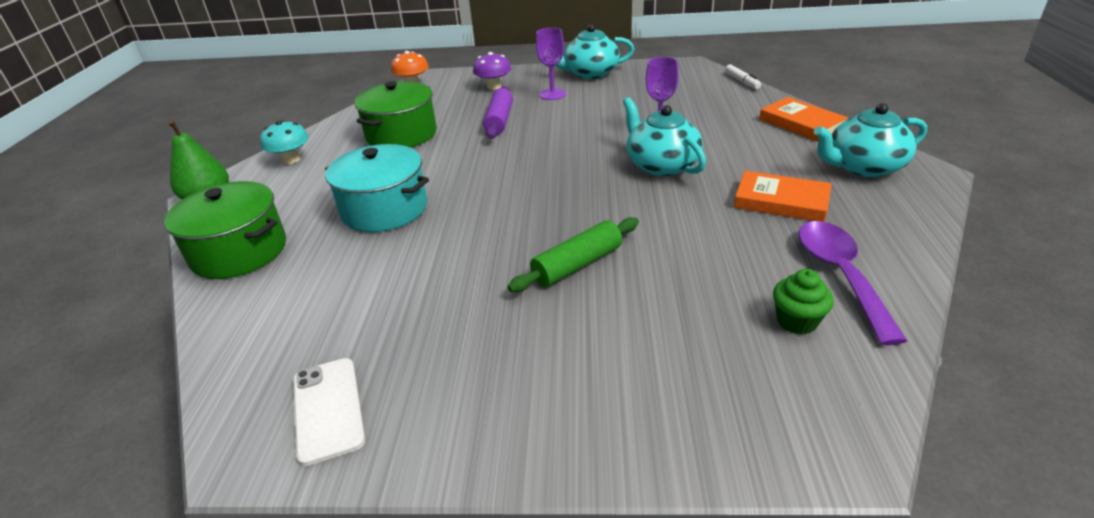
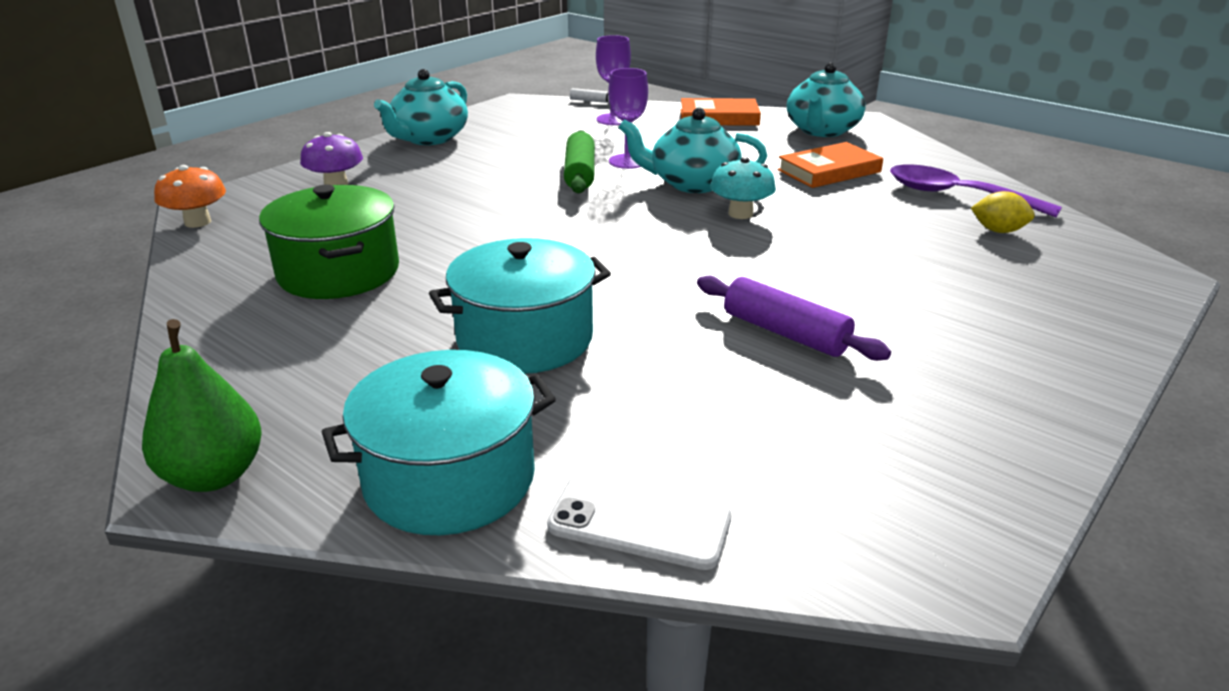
camera: 55 degrees left, 5 degrees down
(239, 251) = (449, 478): green pot -> turquoise pot
(291, 159) = (229, 368): turquoise mushroom -> turquoise mushroom (740, 214)
(328, 409) = (916, 488): white phone -> white phone (639, 522)
(499, 120) = (436, 211): purple rolling pin -> purple rolling pin (785, 333)
(552, 94) = (436, 169): purple goblet -> purple goblet (613, 119)
(577, 265) = (812, 276): green rolling pin -> green rolling pin (580, 173)
(796, 321) = (998, 231): green cupcake -> yellow lemon

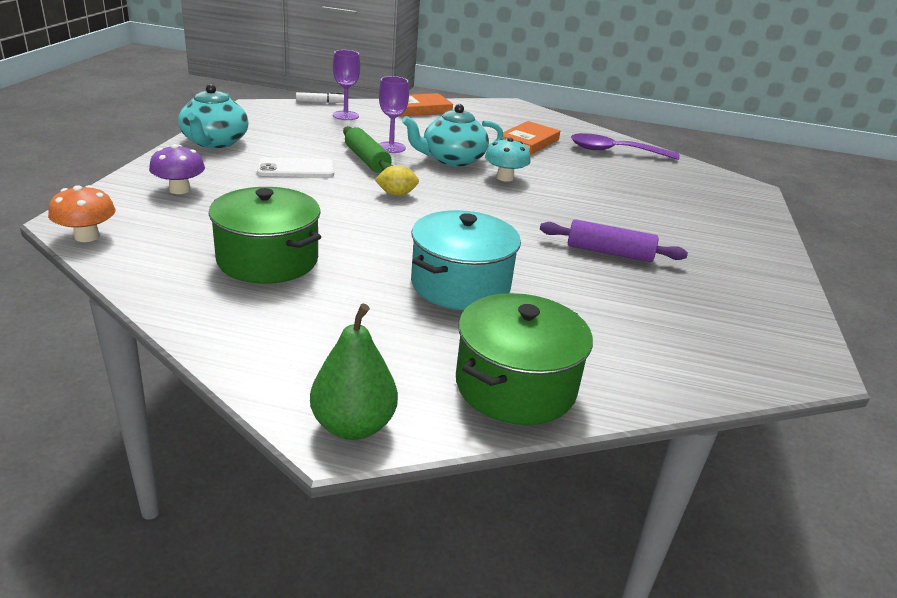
camera: 30 degrees left, 0 degrees up
(449, 478) = (515, 386): turquoise pot -> green pot
(639, 522) = (649, 382): white phone -> white phone (296, 169)
(822, 130) = (495, 114): turquoise teapot -> none
(998, 231) = (656, 171): yellow lemon -> yellow lemon (396, 194)

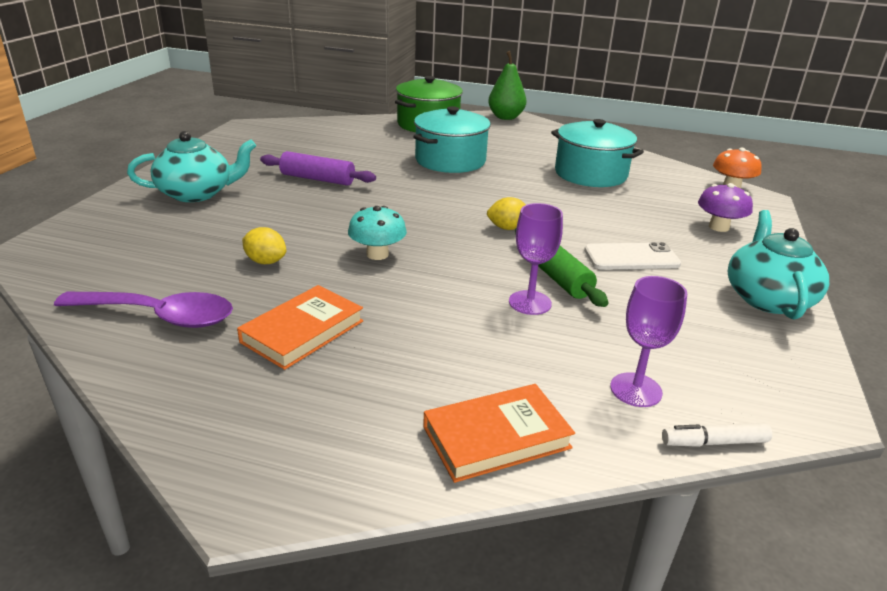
camera: 175 degrees left, 0 degrees up
(267, 260) = (590, 174): green pot -> turquoise pot
(452, 159) = (441, 283): turquoise teapot -> turquoise teapot (197, 193)
(583, 176) = (266, 261): none -> yellow lemon

